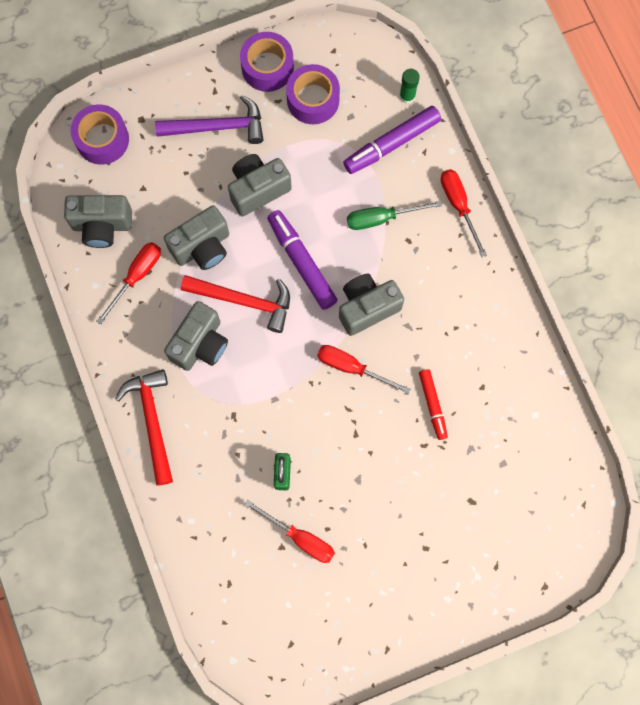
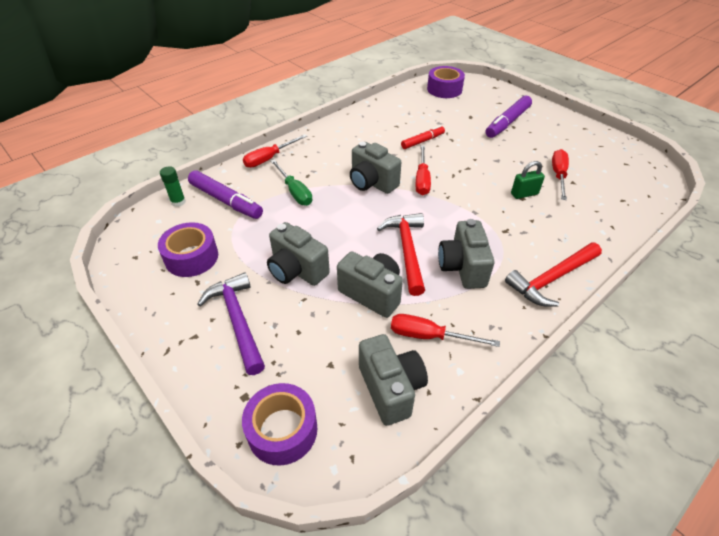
camera: 110 degrees left, 30 degrees down
(200, 344) = (462, 268): grey camera -> grey camera turned 105 degrees counterclockwise
(267, 67) = (159, 300): purple tape -> purple tape (444, 89)
(301, 262) = (353, 225): purple marker -> purple marker (507, 122)

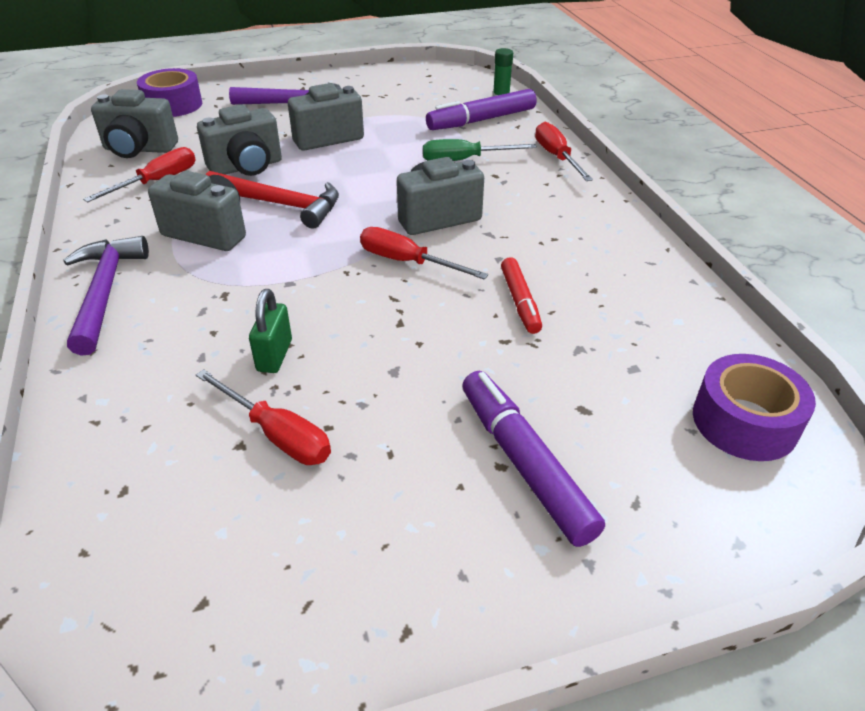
camera: 115 degrees right, 5 degrees down
(191, 257) = (402, 95): purple tape -> none
(552, 279) = (104, 292): red hammer -> purple hammer

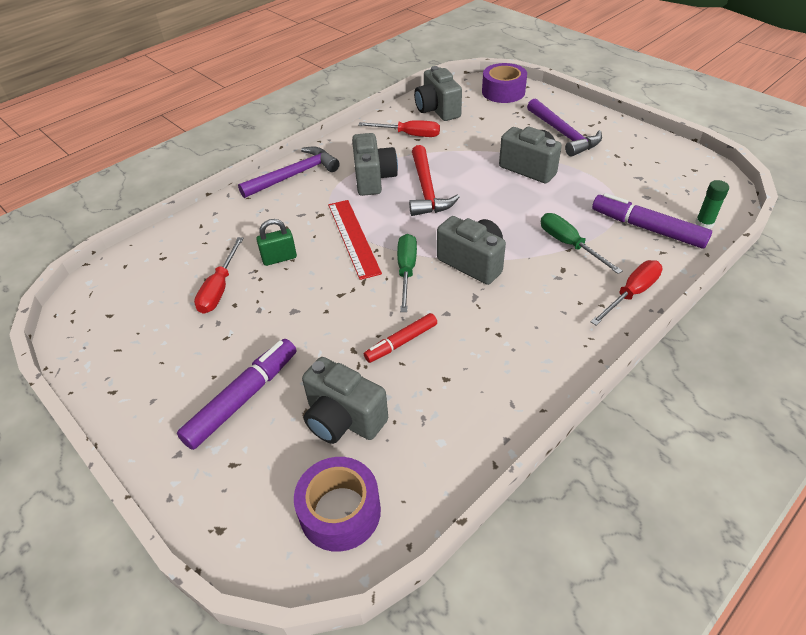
camera: 65 degrees right, 5 degrees up
(246, 167) = (457, 156): grey camera -> grey camera (343, 419)
(304, 281) = (353, 237): none -> red ruler
(407, 262) = (406, 271): red screwdriver -> green screwdriver

